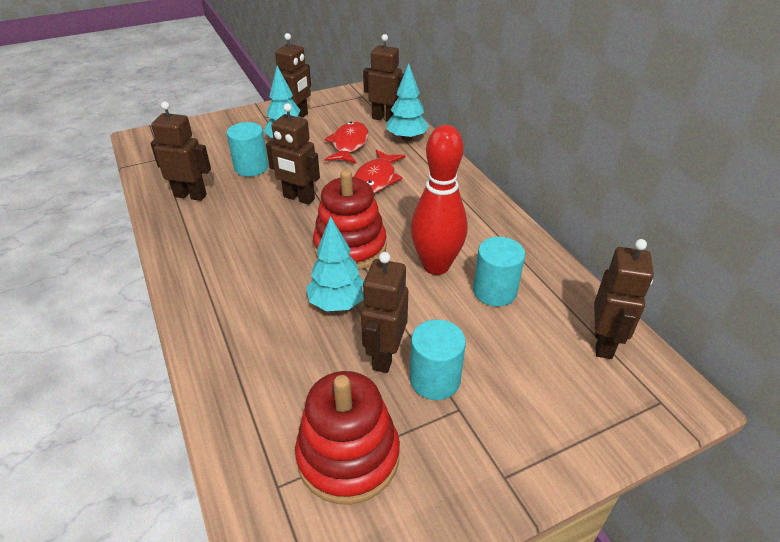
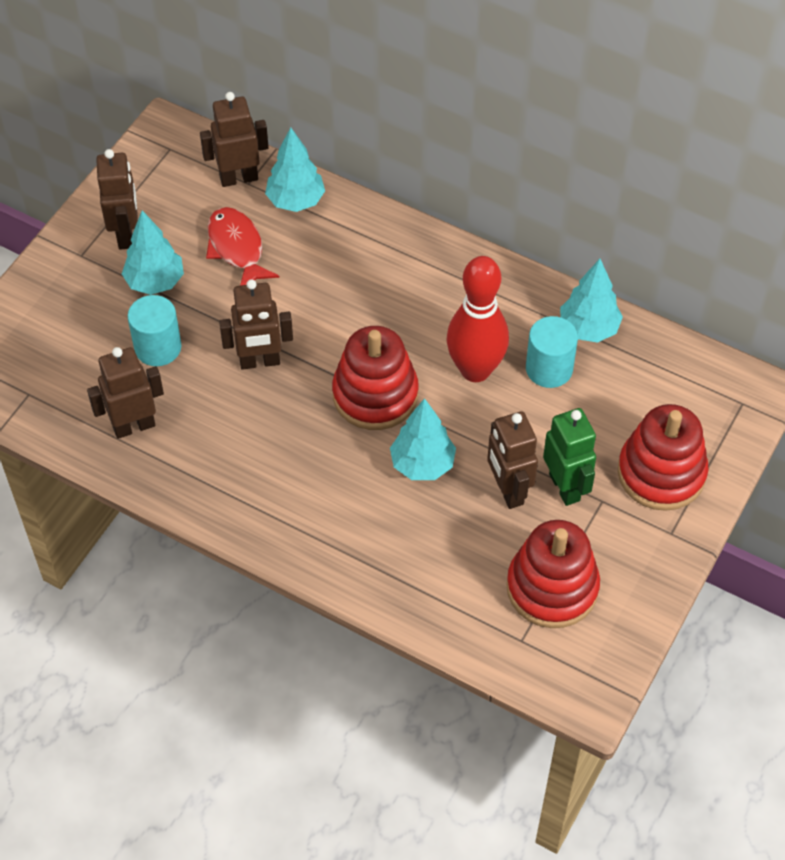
camera: 35 degrees left, 15 degrees up
(376, 179) = (318, 287): red fish -> none
(435, 379) = (565, 487): turquoise cylinder -> green robot
(534, 417) = (661, 473): none -> red stacking toy
(549, 281) = (588, 329): none -> turquoise tree
(604, 343) = (672, 372): brown robot -> none

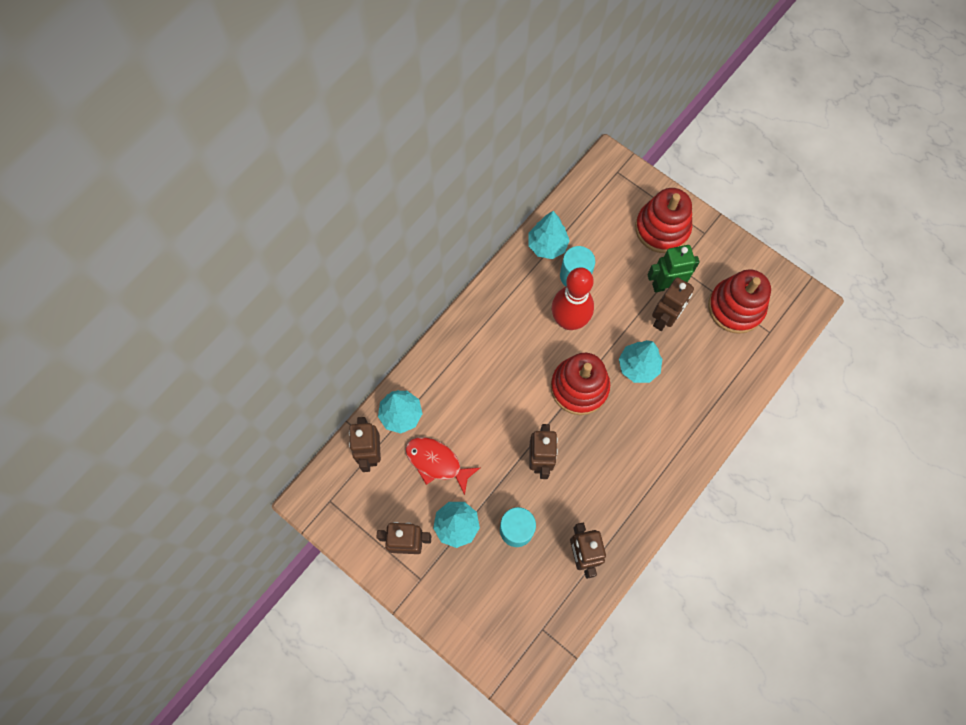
camera: 80 degrees left, 15 degrees up
(237, 248) = (437, 462): red fish -> red fish turned 45 degrees clockwise
(508, 490) = (664, 319): brown robot -> brown robot turned 45 degrees counterclockwise

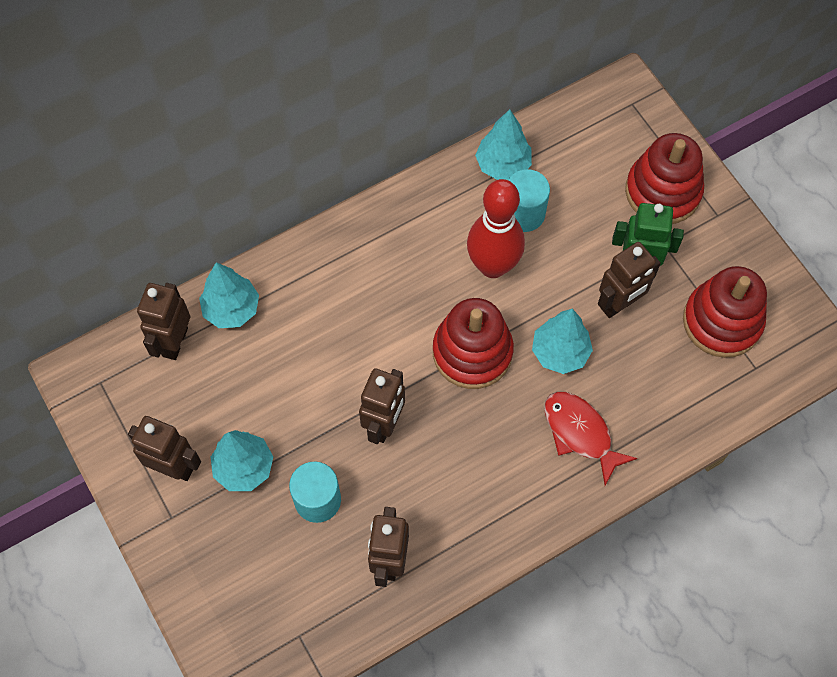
camera: 20 degrees right, 5 degrees down
(437, 462) = (251, 382): red fish -> red fish (580, 433)

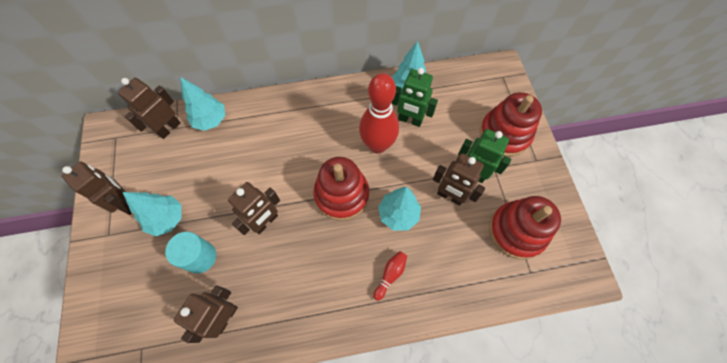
camera: 20 degrees right, 0 degrees up
(523, 213) = (410, 120): turquoise cylinder -> green robot
(580, 433) = (390, 275): red fish -> red bowling pin
(619, 304) = (450, 196): brown robot -> brown robot turned 45 degrees clockwise

